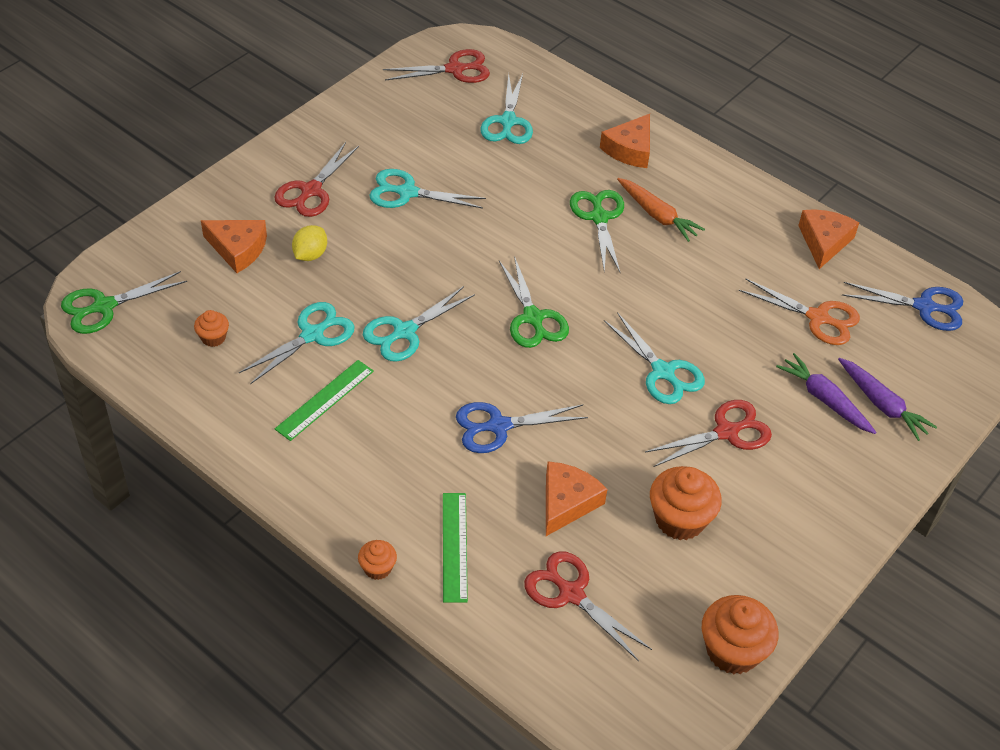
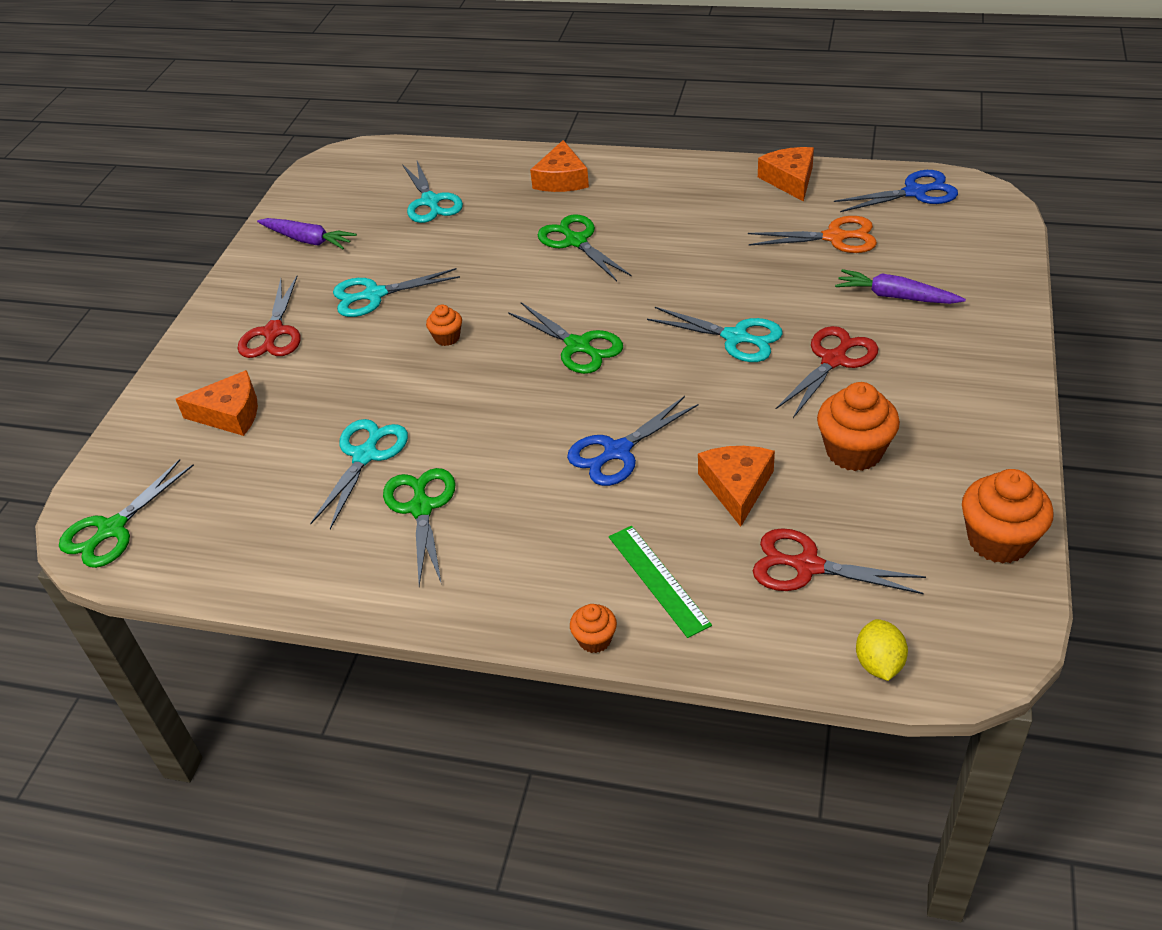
camera: 20 degrees left, 5 degrees down
(213, 338) = (258, 505): orange cupcake -> orange cupcake (447, 338)
(310, 255) = (312, 387): yellow lemon -> yellow lemon (879, 663)
(325, 400) = (421, 508): green ruler -> green scissors
(405, 332) = (460, 412): turquoise scissors -> none
(455, 69) = (347, 181): red scissors -> none
(657, 215) = (627, 218): orange carrot -> none
(882, 404) = (947, 279): purple carrot -> purple carrot (308, 240)

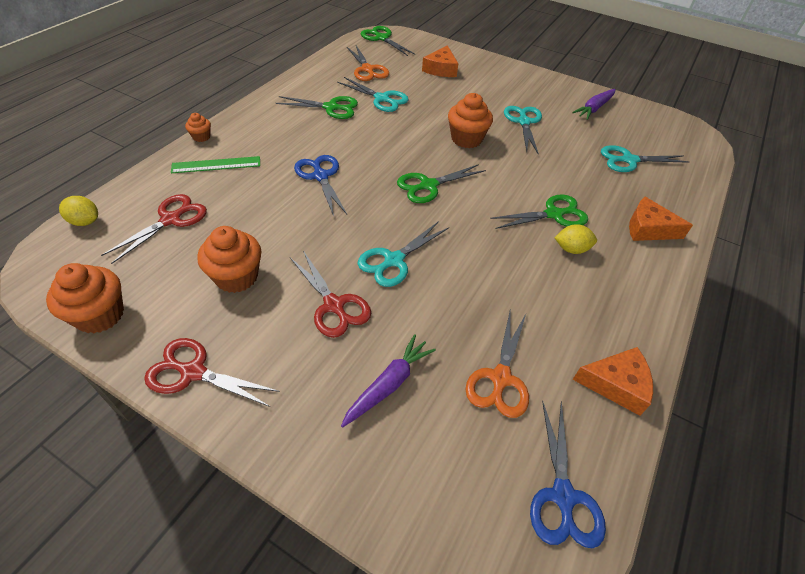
camera: 100 degrees right, 5 degrees up
(261, 507) = (367, 69): none -> orange scissors
(273, 332) = (503, 87): red scissors -> red scissors (193, 372)
(447, 338) = (466, 139): orange cupcake -> orange cupcake, size x1.91
(629, 222) = (571, 249): none -> yellow lemon
(737, 487) = (253, 213): orange cheese -> none

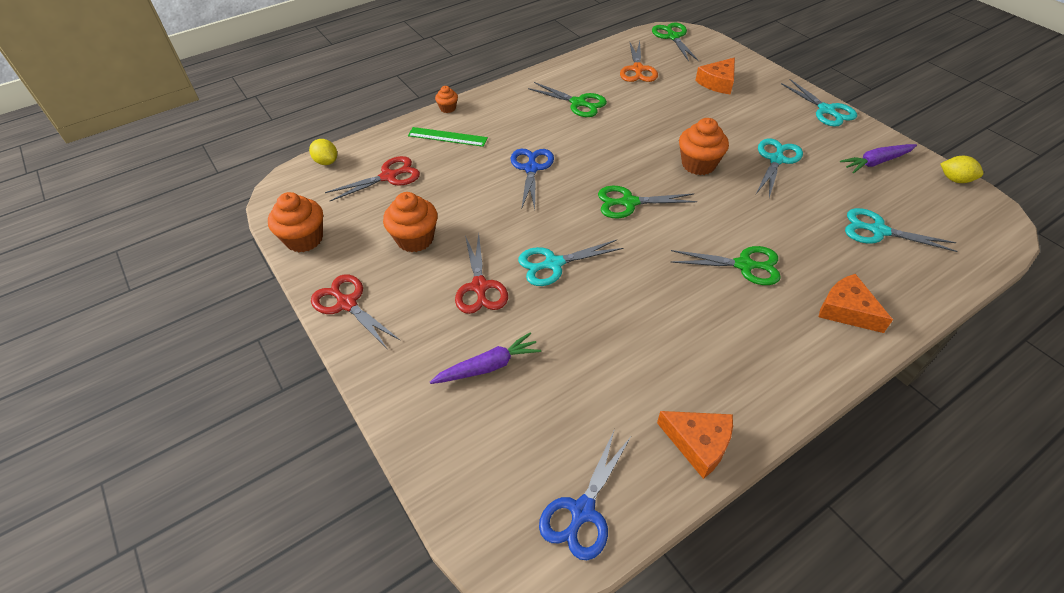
camera: 30 degrees right, 0 degrees up
(382, 99) = (634, 103): turquoise scissors -> turquoise scissors (826, 110)
(500, 378) = (588, 397): orange scissors -> none
(571, 249) = (740, 305): yellow lemon -> yellow lemon (955, 179)

